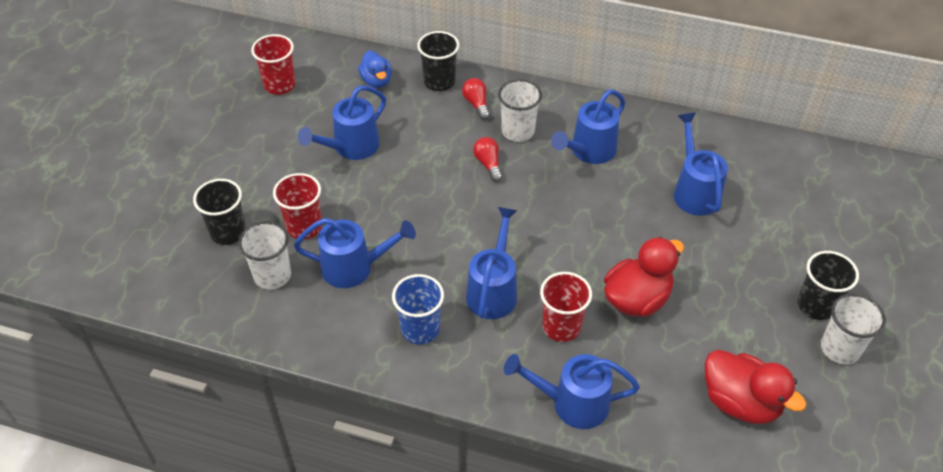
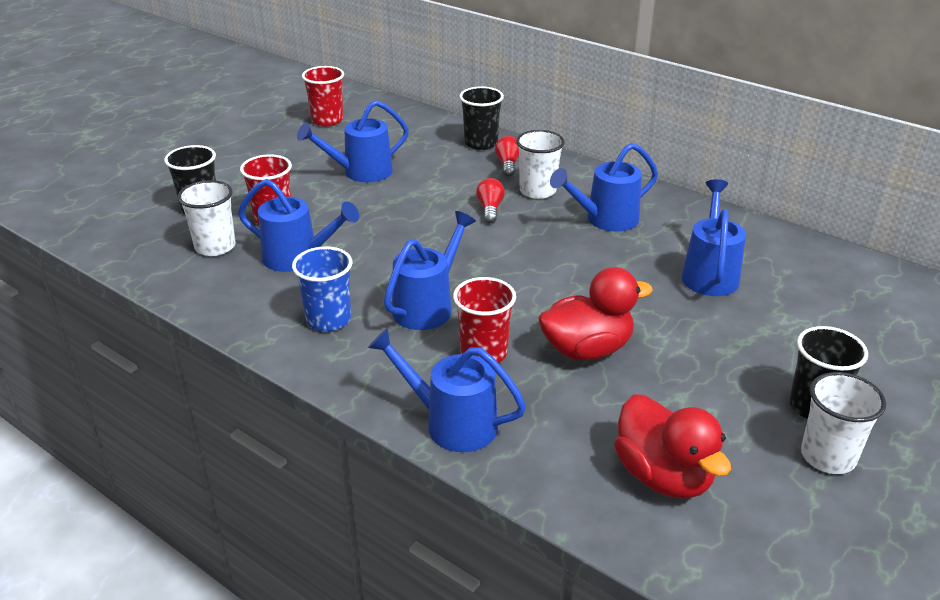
camera: 20 degrees right, 15 degrees down
(376, 81) = (419, 132): blue duck -> none

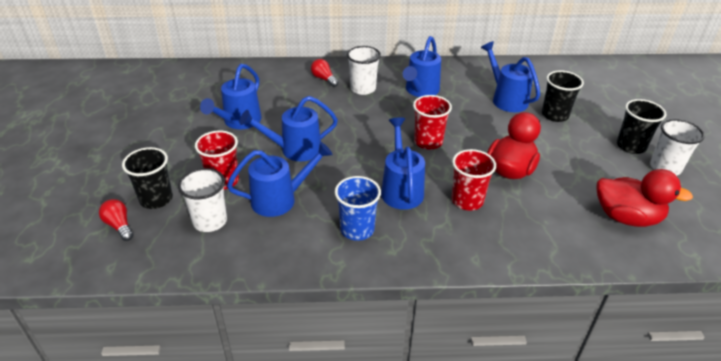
camera: 40 degrees left, 5 degrees up
(327, 120) = (162, 94): red cup -> red cup (428, 142)
(451, 423) = (507, 251): blue watering can -> blue watering can (294, 150)
(481, 143) = (289, 71): black cup -> black cup (555, 115)
(490, 209) = (352, 112): red light bulb -> red light bulb (119, 226)

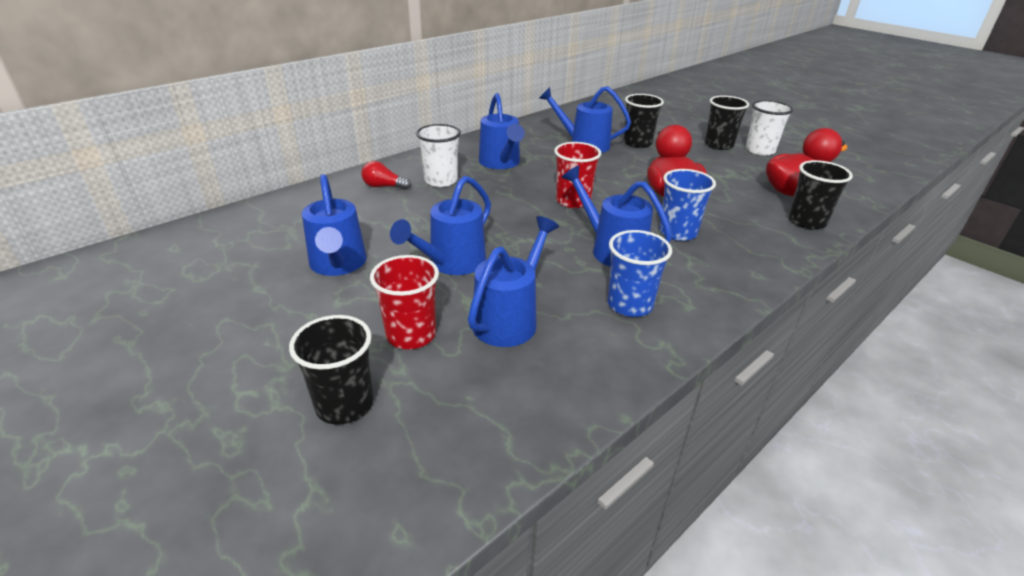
camera: 40 degrees left, 5 degrees down
(119, 226) = (333, 471): red light bulb -> none
(210, 221) = (460, 387): white cup -> none
(467, 200) = (677, 232): red cup -> blue cup
(592, 245) = (806, 222): none -> black cup

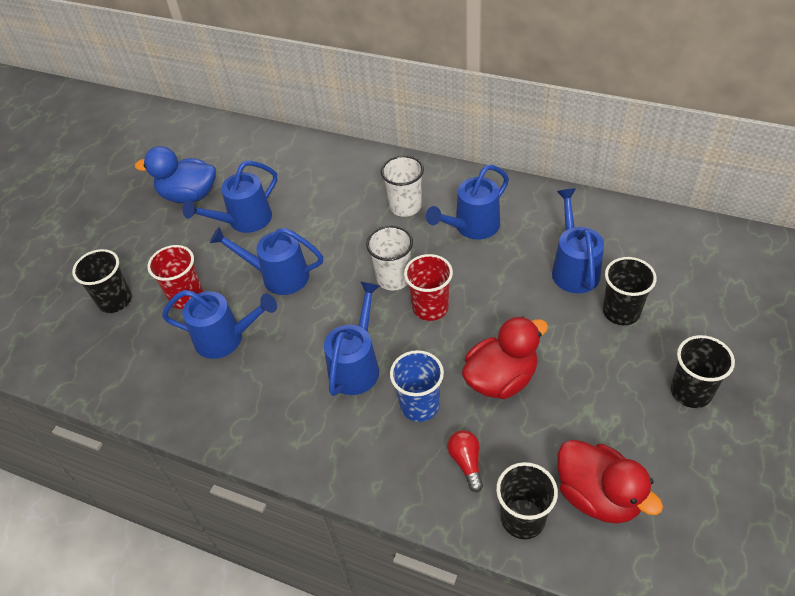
camera: 70 degrees right, 15 degrees up
(232, 294) = (189, 195): none -> blue duck
(384, 186) = (369, 180): red light bulb -> red light bulb (466, 462)
(629, 304) = (278, 403): blue cup -> none
(759, 150) = (713, 440): white cup -> white cup (393, 278)

